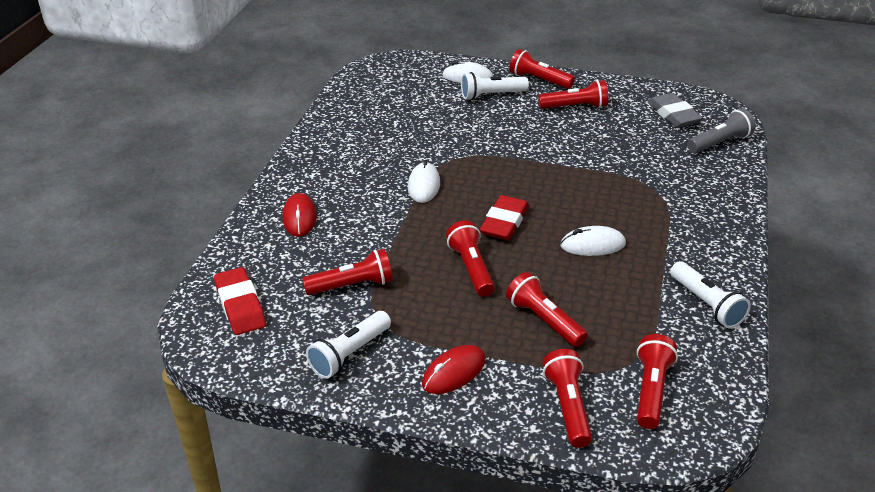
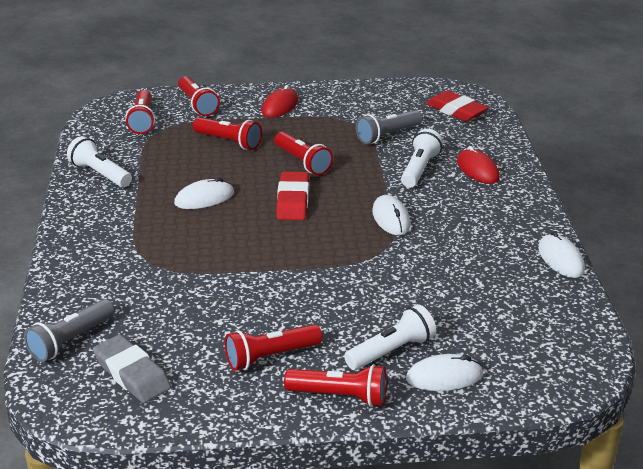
camera: 160 degrees right, 5 degrees down
(318, 125) = (561, 259): none -> white mouse
(349, 354) = (356, 102): white flashlight -> white flashlight (419, 169)
(352, 285) = (387, 135): red flashlight -> grey flashlight

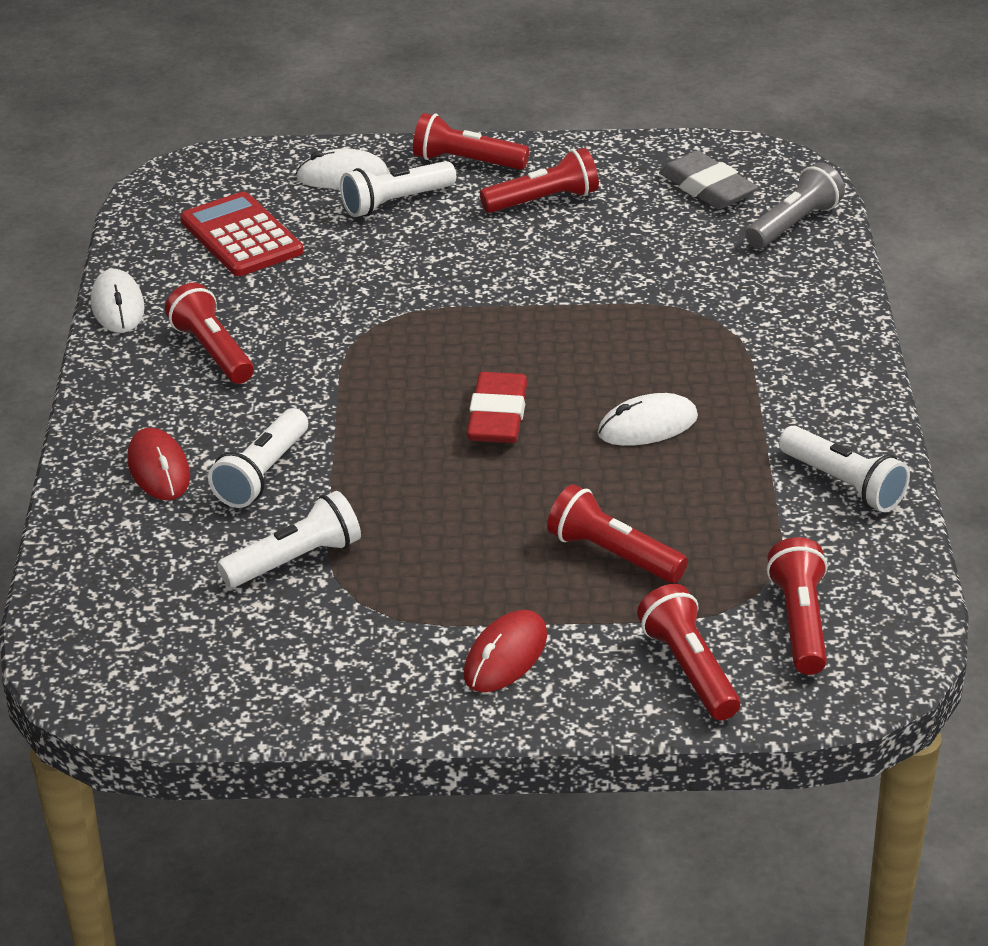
camera: 175 degrees left, 5 degrees up
(302, 162) = (473, 498): red flashlight -> red flashlight (213, 351)
(387, 135) = (295, 560): grey flashlight -> white flashlight
(391, 218) = (343, 378): white mouse -> none
(456, 111) = (128, 626): red eraser -> none
(502, 316) = (241, 236): none -> red calculator

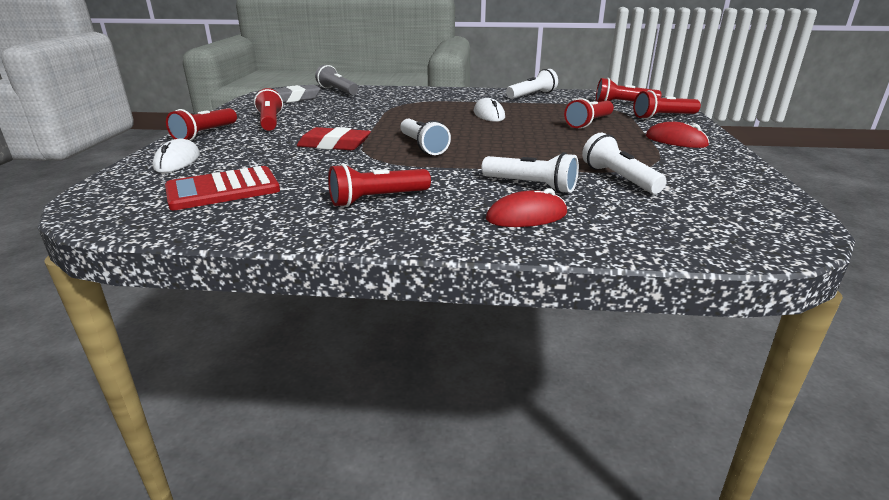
camera: 85 degrees left, 10 degrees down
(117, 306) = (285, 234): white mouse -> none
(396, 202) = (231, 149): white flashlight -> white flashlight (422, 146)
(498, 416) = (476, 136): red eraser -> red eraser (334, 145)

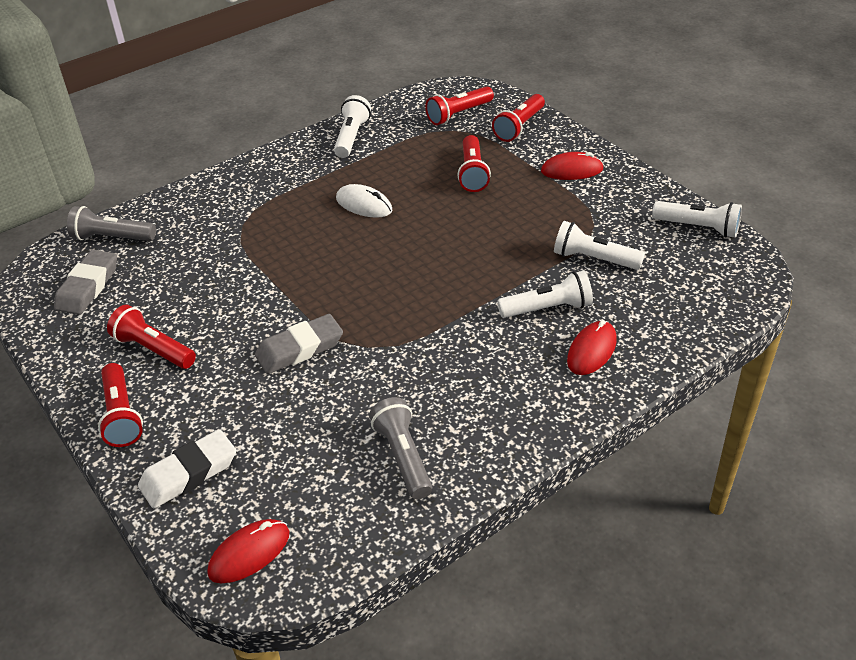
camera: 40 degrees left, 15 degrees up
(119, 199) = (249, 553): none -> red mouse
(177, 161) = (189, 473): white mouse -> white eraser
(223, 190) = (319, 477): red calculator -> none
(284, 203) = (403, 457): none -> grey flashlight
(334, 145) = (300, 349): red eraser -> grey eraser
(377, 199) = (464, 401): red flashlight -> none
(422, 146) = (385, 301): white flashlight -> white flashlight (698, 227)

